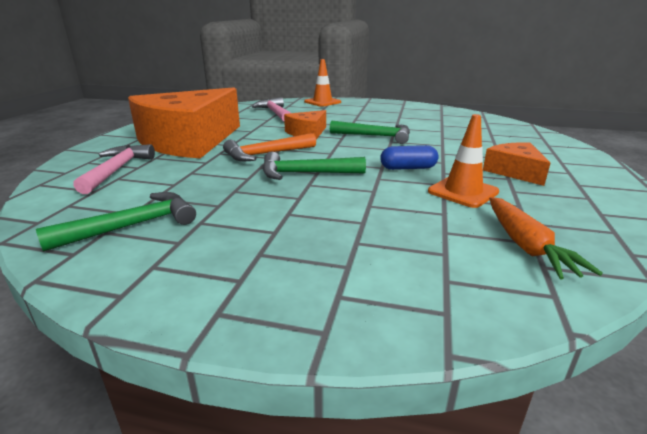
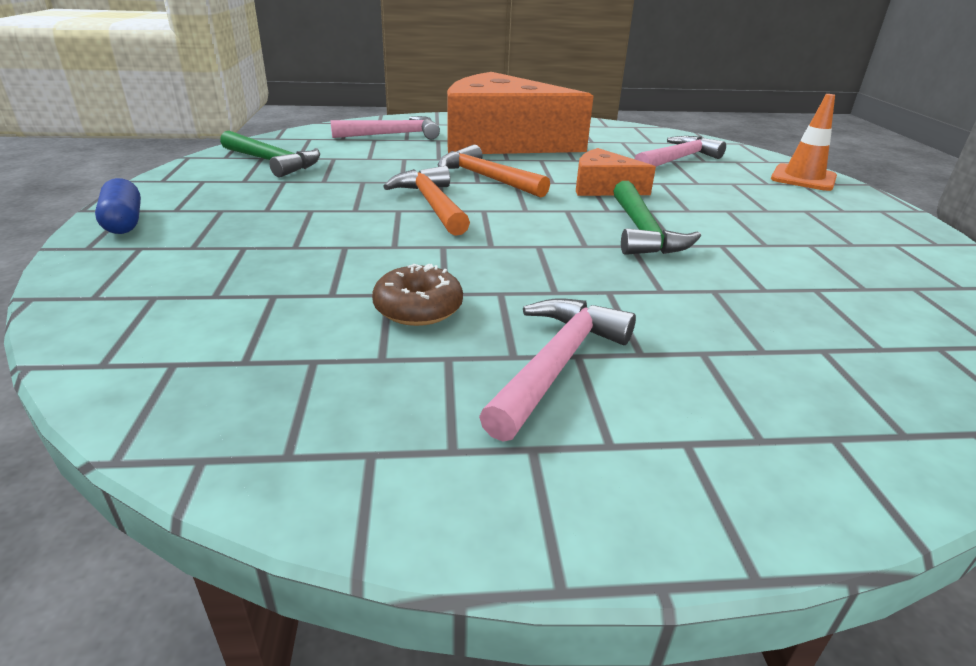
camera: 70 degrees right, 5 degrees up
(306, 173) = (432, 204): green hammer -> orange hammer
(408, 168) = (500, 263): blue capsule -> blue capsule (124, 222)
(463, 192) = (418, 308): orange traffic cone -> brown donut
(514, 171) = (556, 364): orange cheese -> pink hammer
(526, 246) = (231, 353): orange carrot -> none

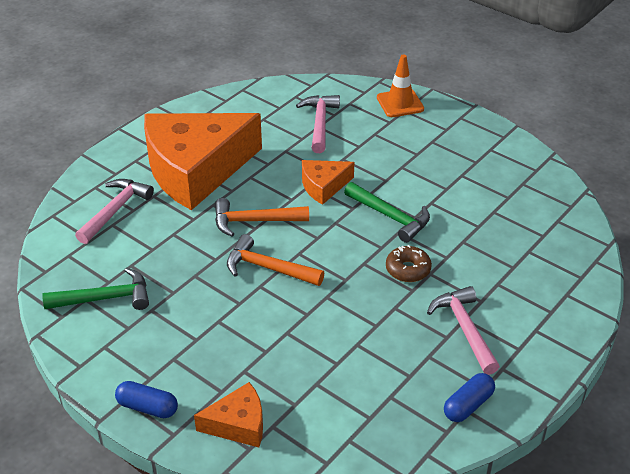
camera: 45 degrees left, 10 degrees up
(137, 274) = (238, 424): none -> orange cheese
(384, 450) = (468, 405): none -> blue capsule
(418, 308) = (381, 342): brown donut -> brown donut (408, 269)

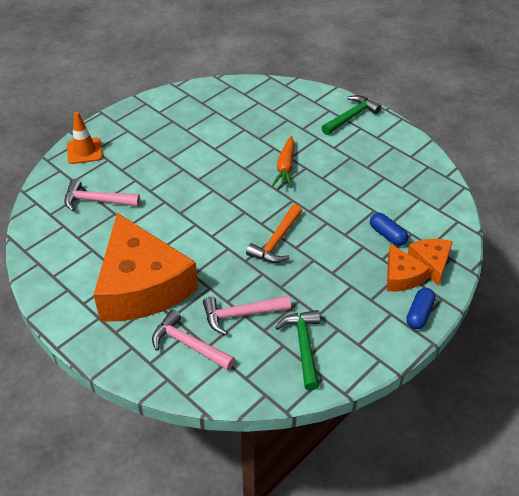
camera: 85 degrees left, 5 degrees up
(254, 221) = (220, 247): orange hammer -> none
(323, 186) = (183, 204): orange cheese -> orange cheese (401, 276)
(390, 216) = (227, 170): green hammer -> green hammer (351, 117)
(408, 269) = (285, 167): brown donut -> orange carrot
(465, 329) = (344, 148): pink hammer -> pink hammer (241, 314)
(468, 405) = (407, 155): blue capsule -> blue capsule (387, 235)

